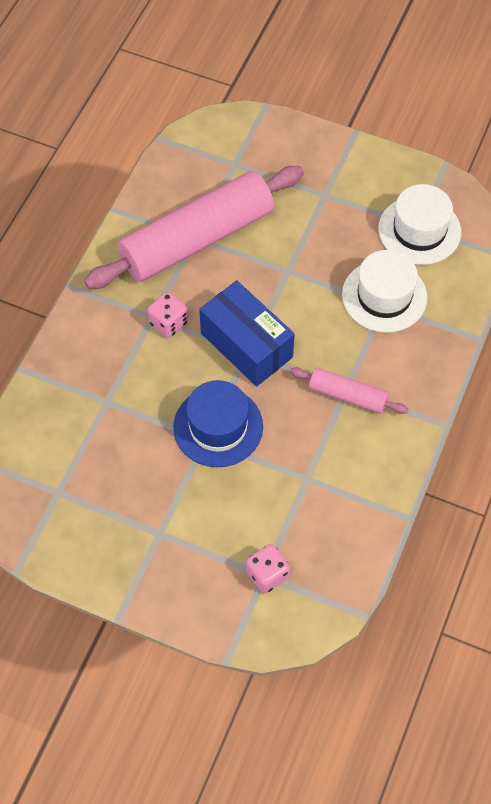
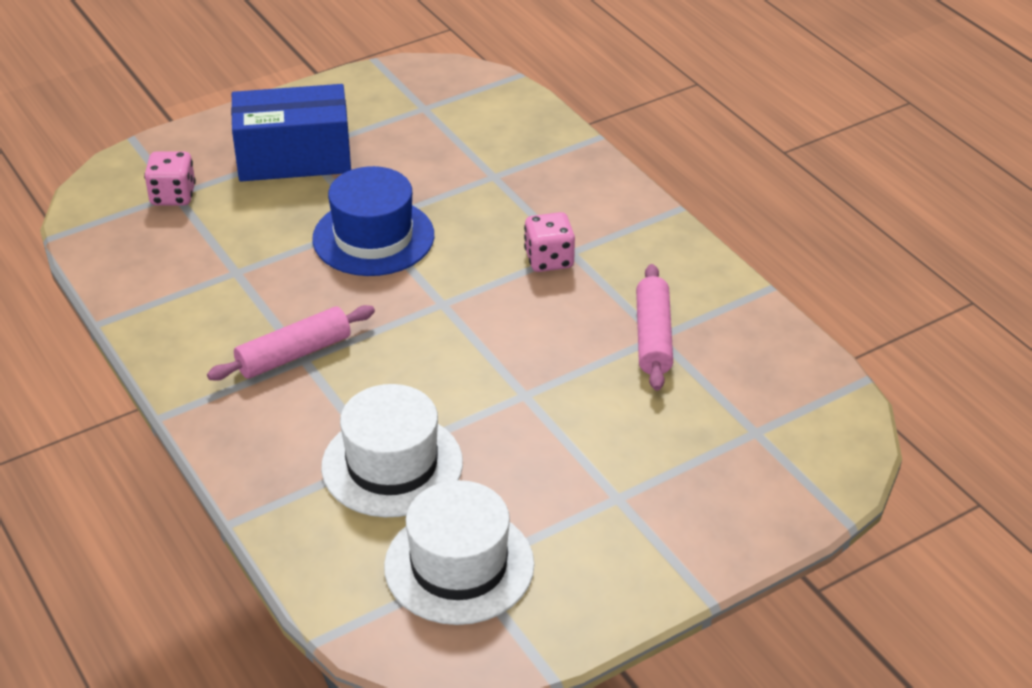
camera: 125 degrees right, 20 degrees down
(197, 239) = (653, 337): pink rolling pin -> pink rolling pin, size x0.46
(246, 345) = (453, 306): blue box -> blue box (294, 158)

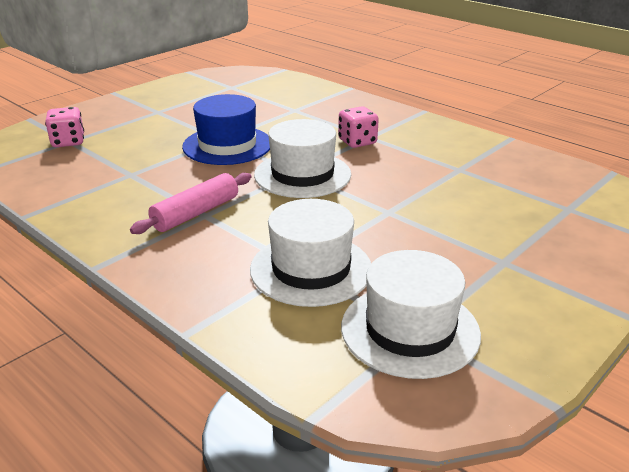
camera: 15 degrees left, 10 degrees down
(294, 158) = (152, 115): blue box -> none
(448, 310) = (302, 174): none -> white hat
(653, 337) = (456, 170): pink rolling pin -> none

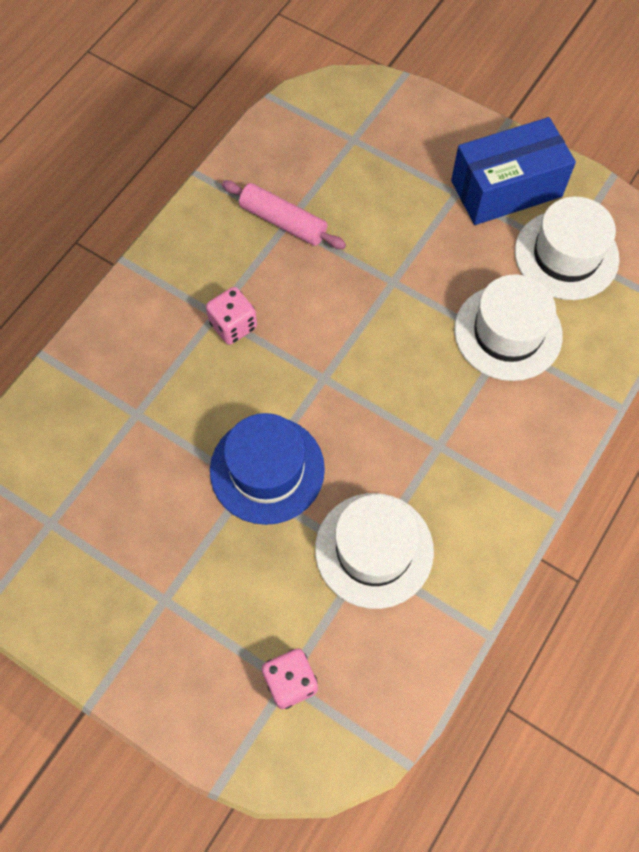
camera: 100 degrees left, 35 degrees up
(195, 213) = (438, 455): pink rolling pin -> pink rolling pin (283, 222)
(302, 174) = (330, 370): white hat -> white hat (374, 550)
(515, 298) = (506, 188): none -> blue box

